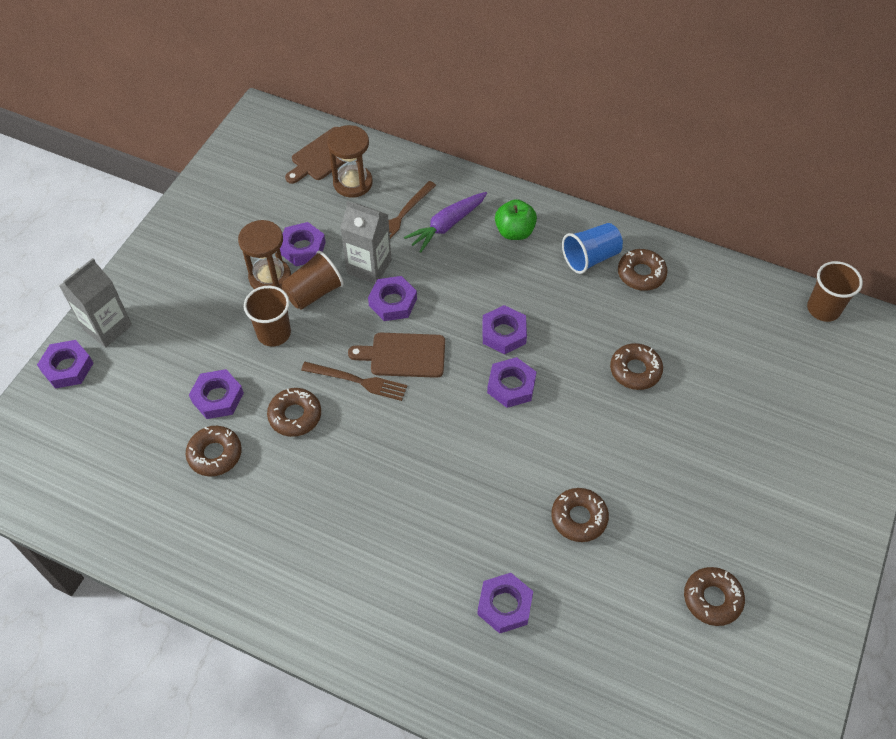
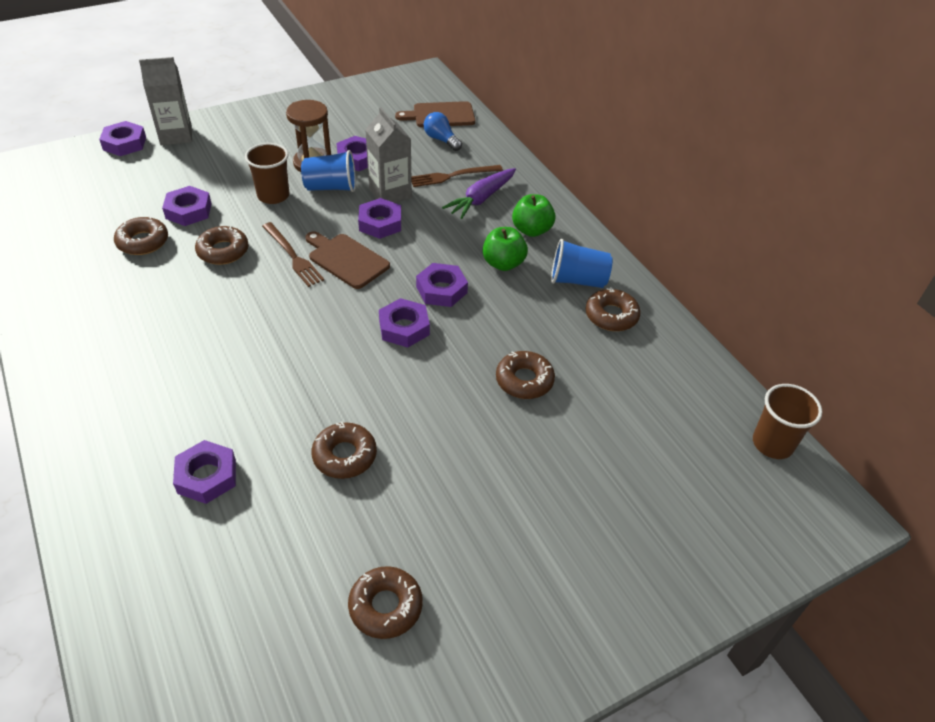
camera: 35 degrees right, 10 degrees down
(313, 293) = (331, 187): brown cup -> blue cup
(353, 183) = (441, 140): brown hourglass -> blue light bulb
(447, 225) = (481, 199): purple carrot -> purple carrot turned 45 degrees counterclockwise
(524, 278) = (503, 263): none -> green apple

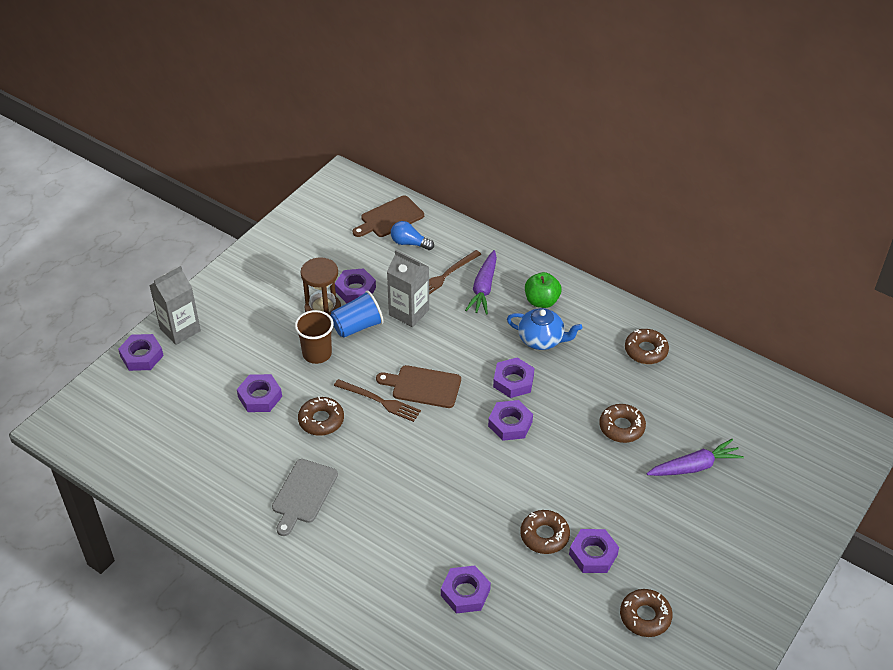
camera: 25 degrees left, 0 degrees up
(143, 242) = (249, 440): brown donut -> none
(143, 307) = (303, 494): none -> grey cutting board
(380, 223) = (423, 343): purple nut -> purple nut (593, 554)
(503, 263) = (541, 340): green apple -> blue teapot
(577, 280) = (604, 331): blue cup -> none
(580, 458) = (694, 466): none -> purple carrot
(772, 443) = (803, 402): brown cup -> none

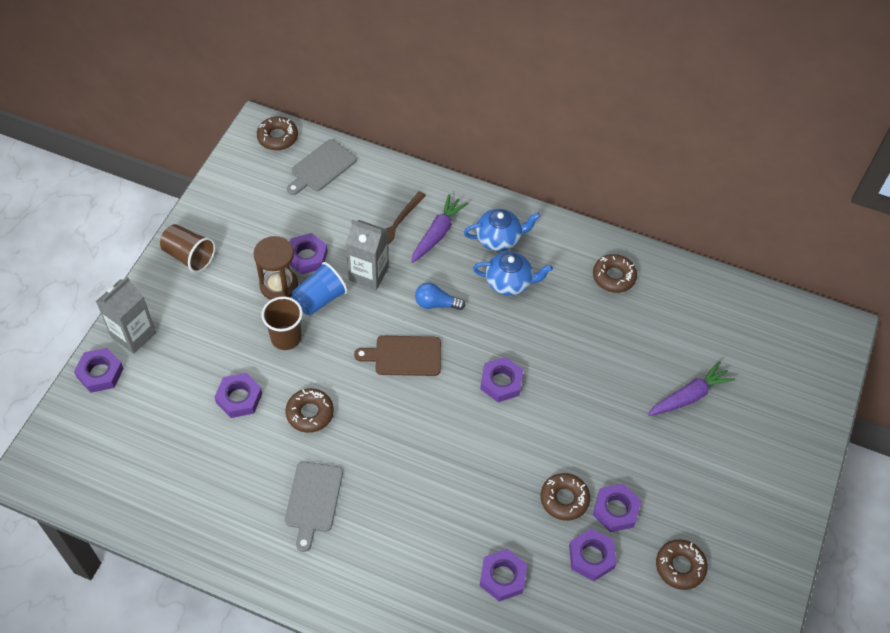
camera: 15 degrees left, 10 degrees up
(248, 273) = (189, 256): none -> brown cup
(380, 401) = (364, 380): brown fork -> none
(389, 218) = (321, 167): brown cutting board -> grey cutting board
(409, 243) = (349, 194): blue light bulb -> blue light bulb (436, 304)
(483, 288) = (437, 233): purple carrot -> purple carrot turned 150 degrees counterclockwise
(513, 381) = (493, 334): purple nut -> purple nut (591, 557)
(541, 301) = (499, 239): green apple -> blue teapot
(621, 427) = (610, 366): brown donut -> brown donut (277, 137)

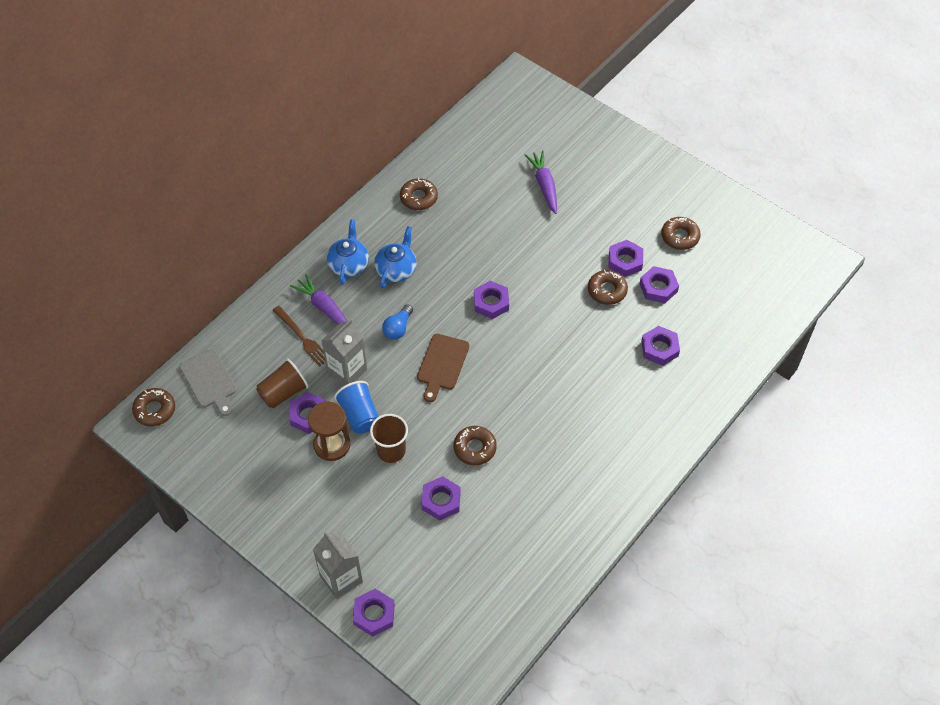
camera: 70 degrees left, 0 degrees up
(189, 256) = (268, 514): brown cup -> brown cup (283, 392)
(313, 500) = (558, 463): grey cutting board -> none

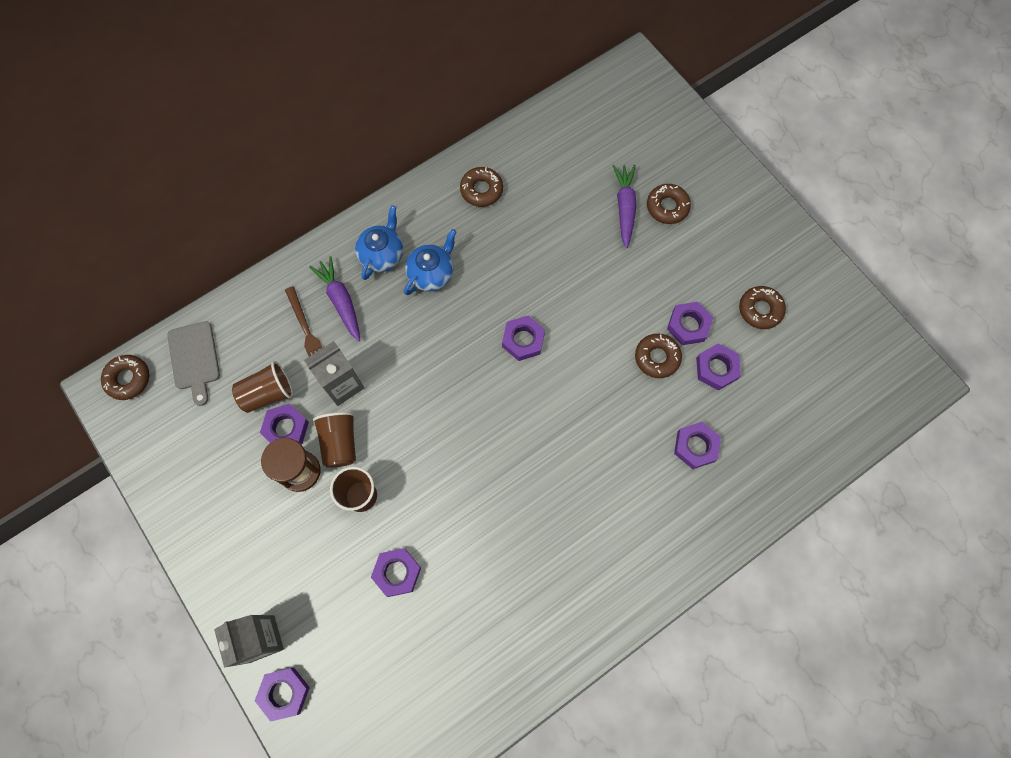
camera: 15 degrees right, 15 degrees up
(359, 415) = (340, 443): blue cup -> brown cup
(398, 328) = (412, 346): blue light bulb -> none
(442, 365) = (447, 404): brown cutting board -> none
(475, 448) = (452, 517): brown donut -> brown donut (667, 207)

